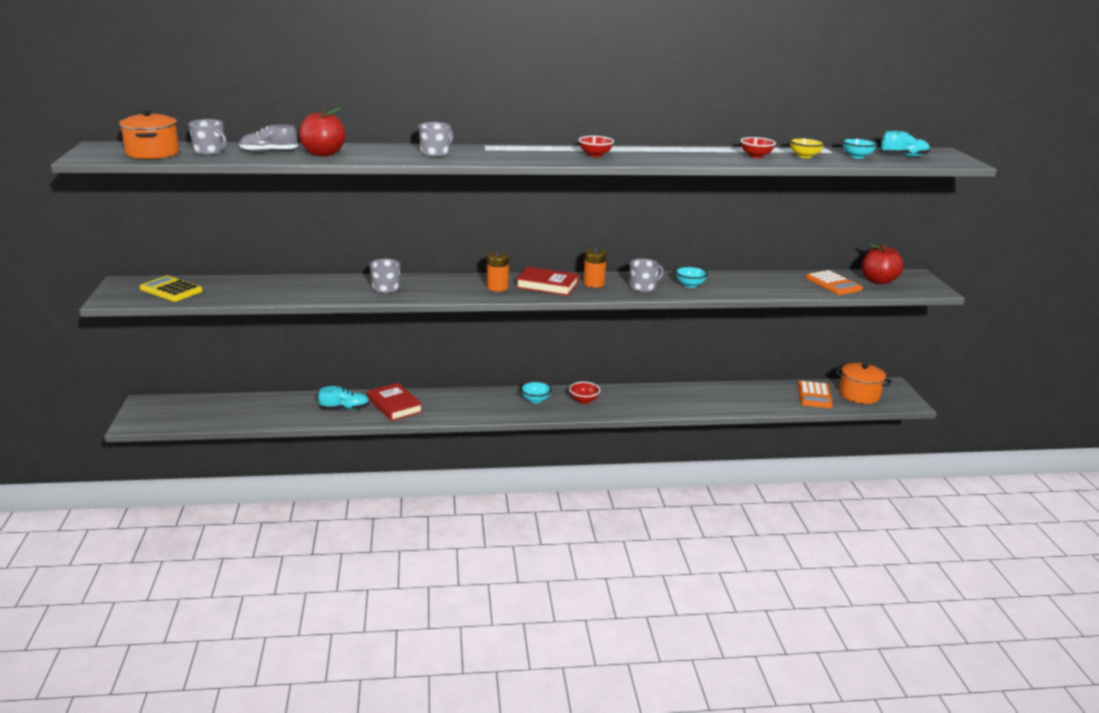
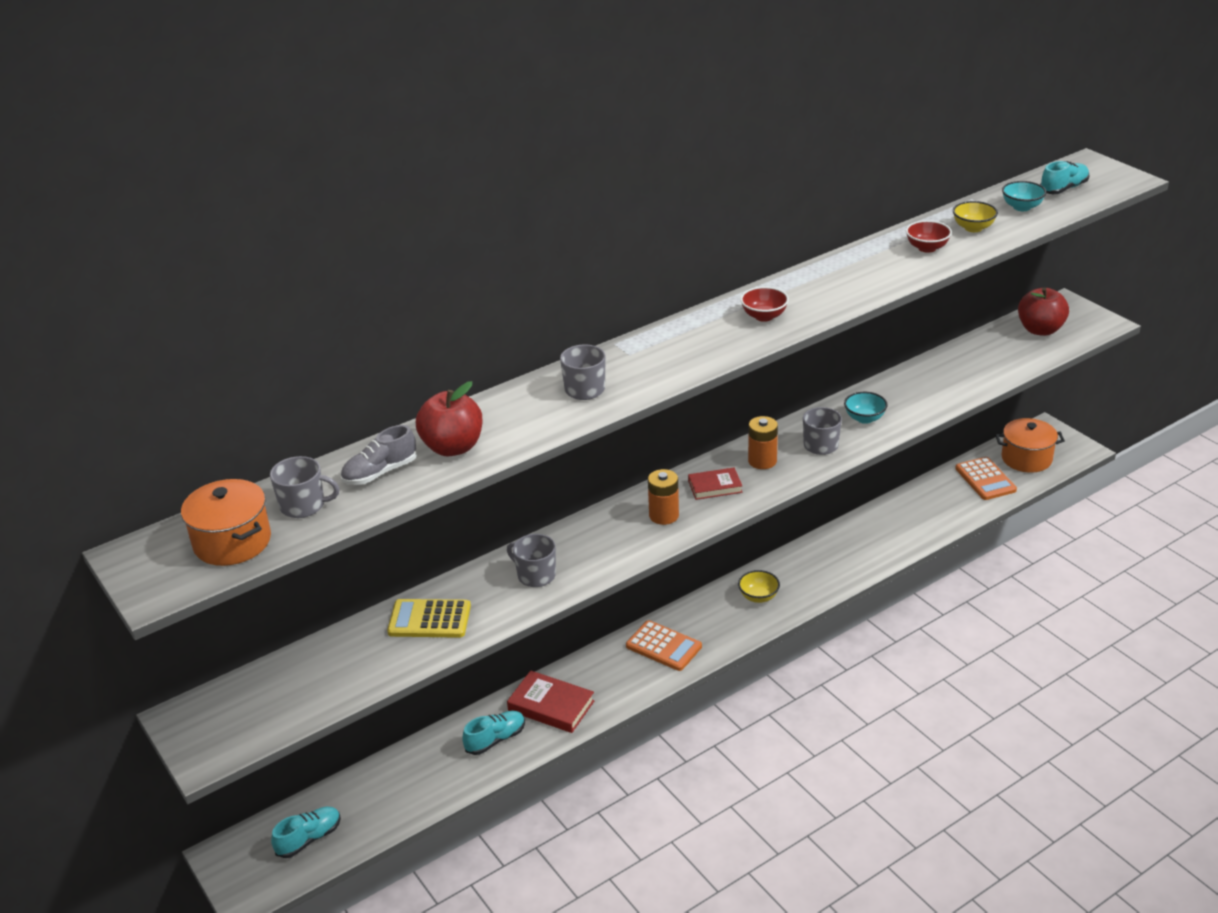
camera: 25 degrees left, 10 degrees up
(171, 290) = (265, 702): yellow calculator -> yellow calculator (429, 619)
(194, 413) = (309, 839): none -> turquoise shoe
(535, 400) = (705, 620): turquoise bowl -> none
(547, 285) = (715, 486): red book -> red book, size x0.65
(584, 400) = (758, 597): red bowl -> yellow bowl
(833, 284) = (1002, 354): orange calculator -> orange calculator (664, 646)

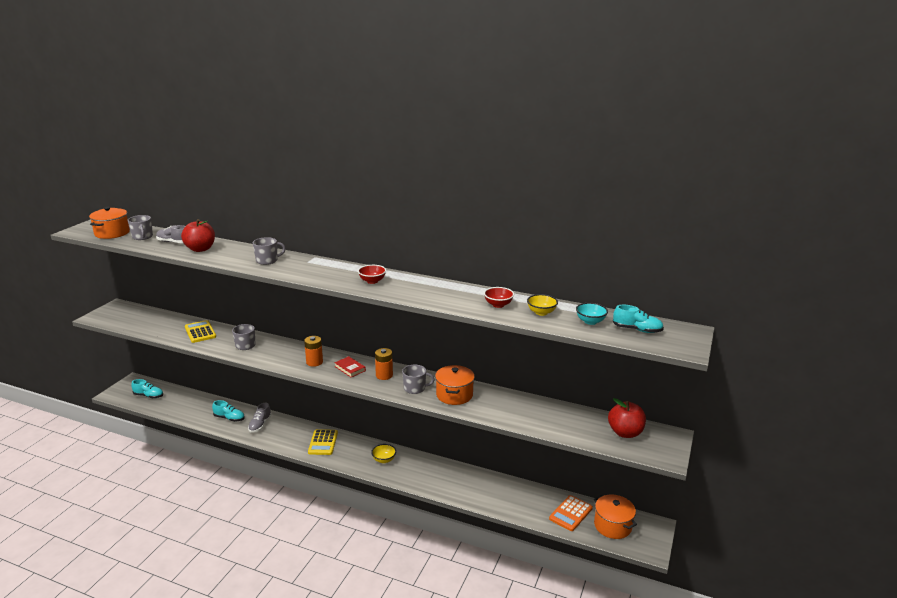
camera: 55 degrees right, 10 degrees down
(551, 706) = (260, 425): red book -> grey shoe
(664, 646) = (323, 442): orange calculator -> yellow calculator
(864, 418) = (454, 395): turquoise bowl -> orange pot

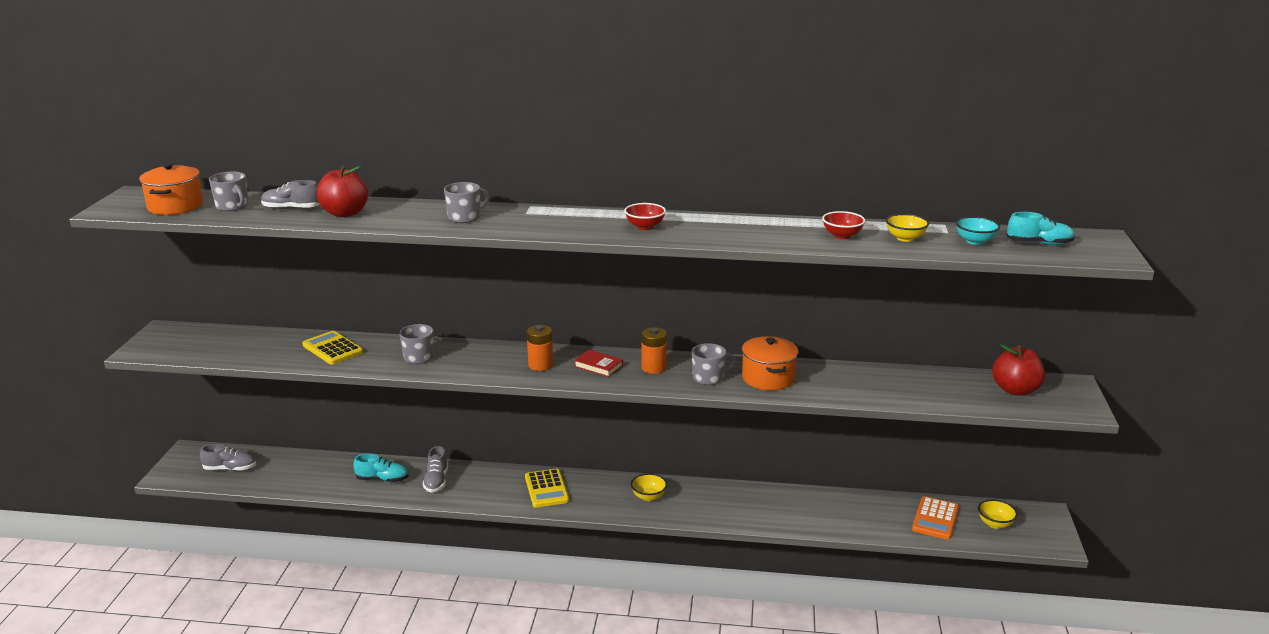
camera: 15 degrees left, 0 degrees up
(148, 396) = (230, 469): turquoise shoe -> grey shoe
(612, 526) = (995, 524): orange pot -> yellow bowl

